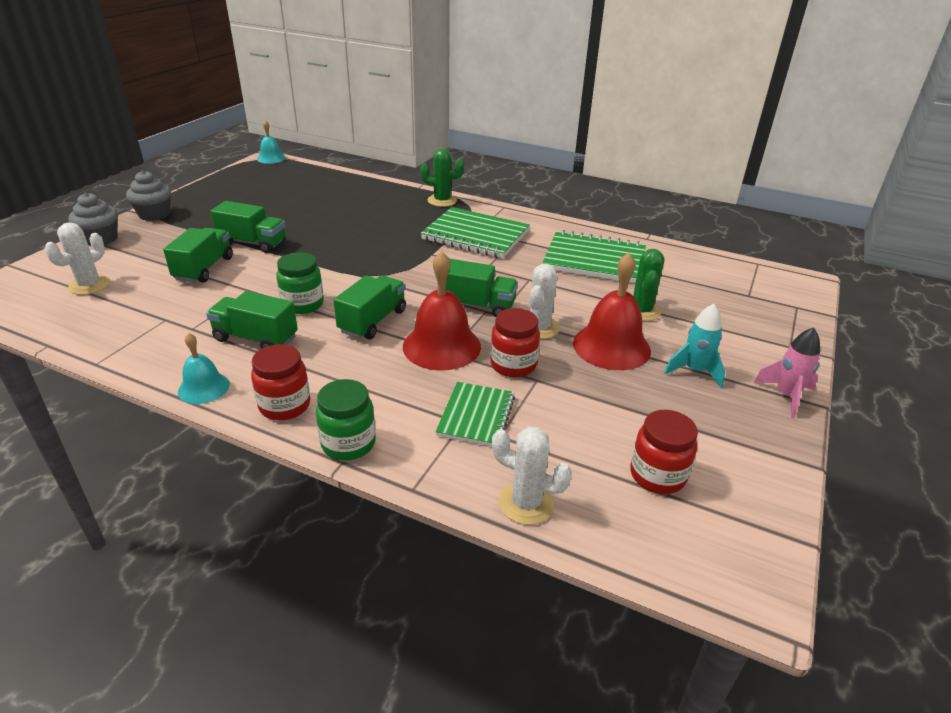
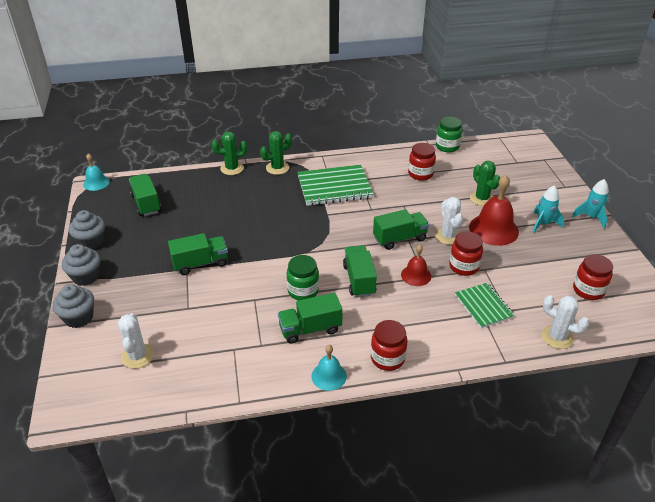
camera: 35 degrees left, 5 degrees up
(199, 194) = (91, 242): none -> grey cupcake
(204, 269) = (199, 300): green truck -> green truck (146, 203)
(348, 443) = (447, 358): green jar -> green jar (447, 146)
(398, 187) = (232, 168): none -> green cactus
(441, 346) = (416, 275): red bell -> red bell, size x0.57
(526, 503) = (557, 337): white cactus -> white cactus turned 45 degrees clockwise
(594, 260) = (420, 174): green notebook -> red jar
(786, 396) = (591, 217): pink rocket -> turquoise rocket

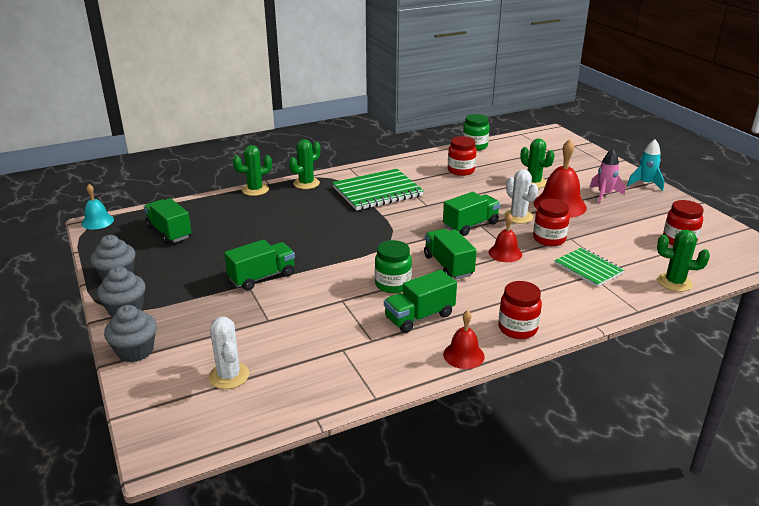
camera: 15 degrees left, 10 degrees down
(329, 376) = (463, 355): turquoise bell -> red bell
(543, 224) = (604, 195): turquoise rocket -> pink rocket
(557, 337) = (674, 282): white cactus -> green cactus

